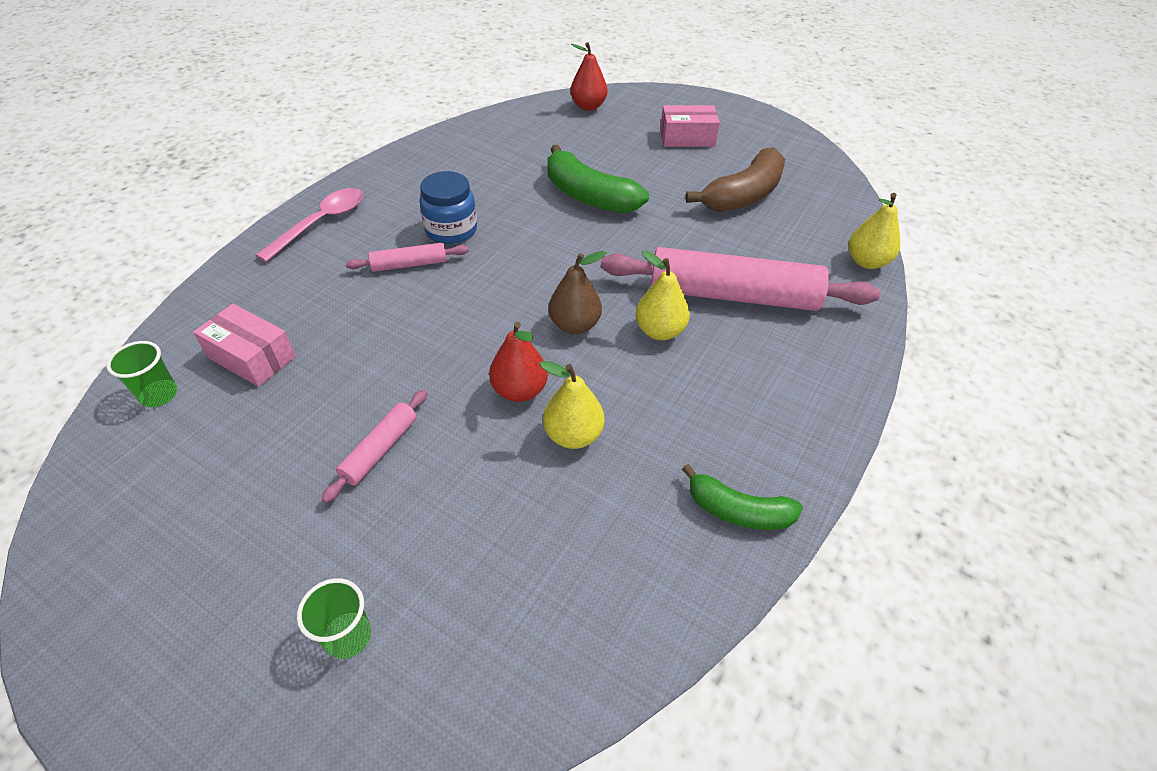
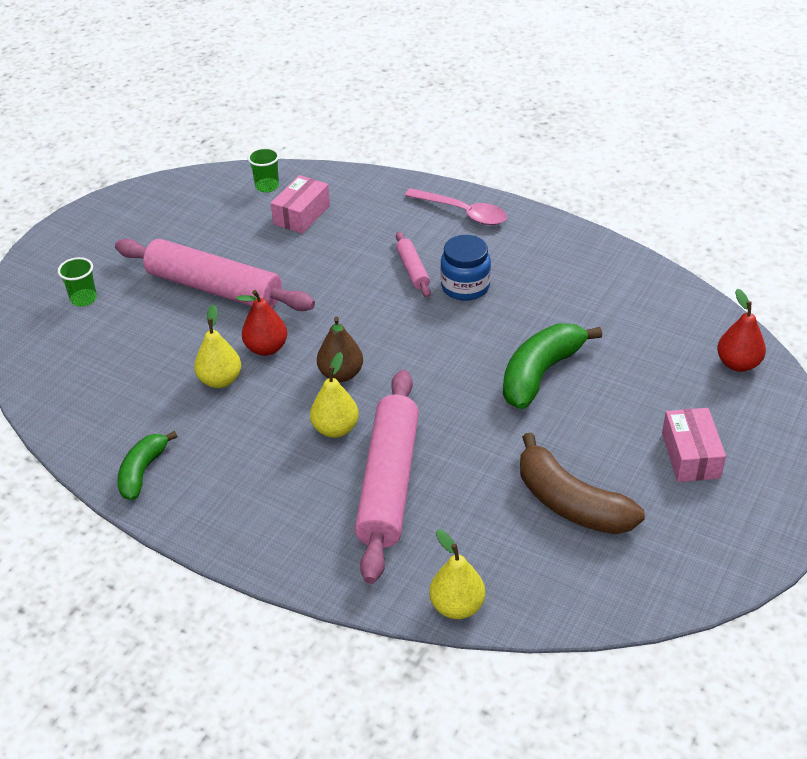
camera: 90 degrees right, 5 degrees down
(380, 449) = (214, 288): pink rolling pin -> pink rolling pin, size x2.17

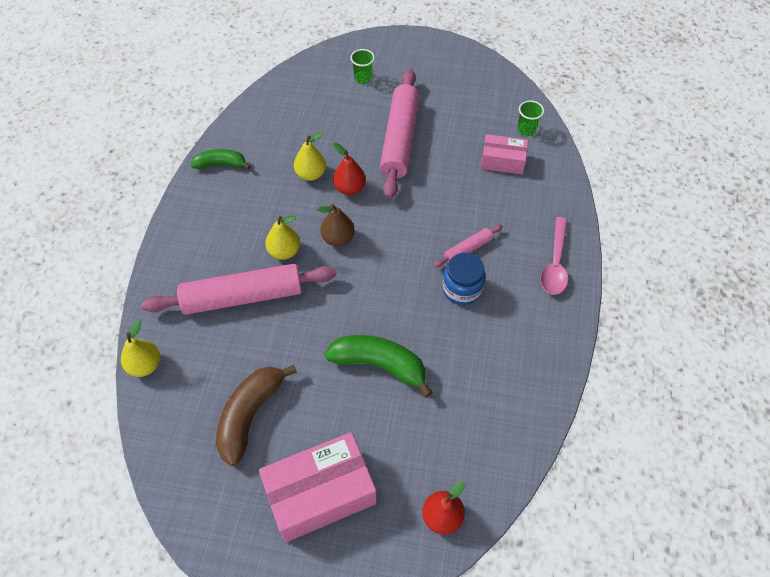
camera: 70 degrees right, 15 degrees up
(690, 455) = (320, 493): pink box -> pink box, size x1.76

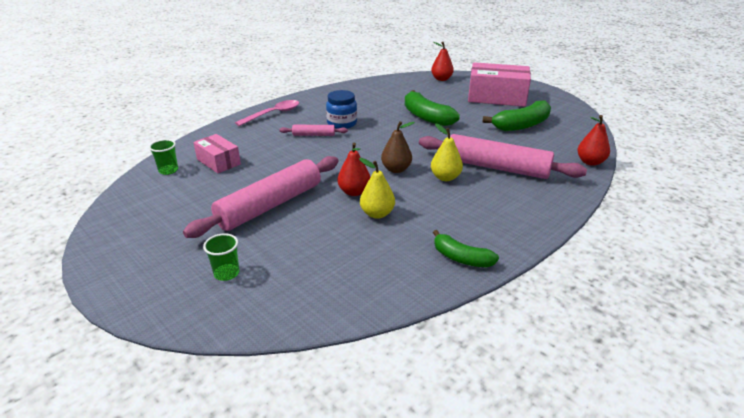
camera: 145 degrees left, 25 degrees down
(145, 365) = (590, 162): yellow pear -> red pear
(250, 415) = (521, 125): brown banana -> green banana

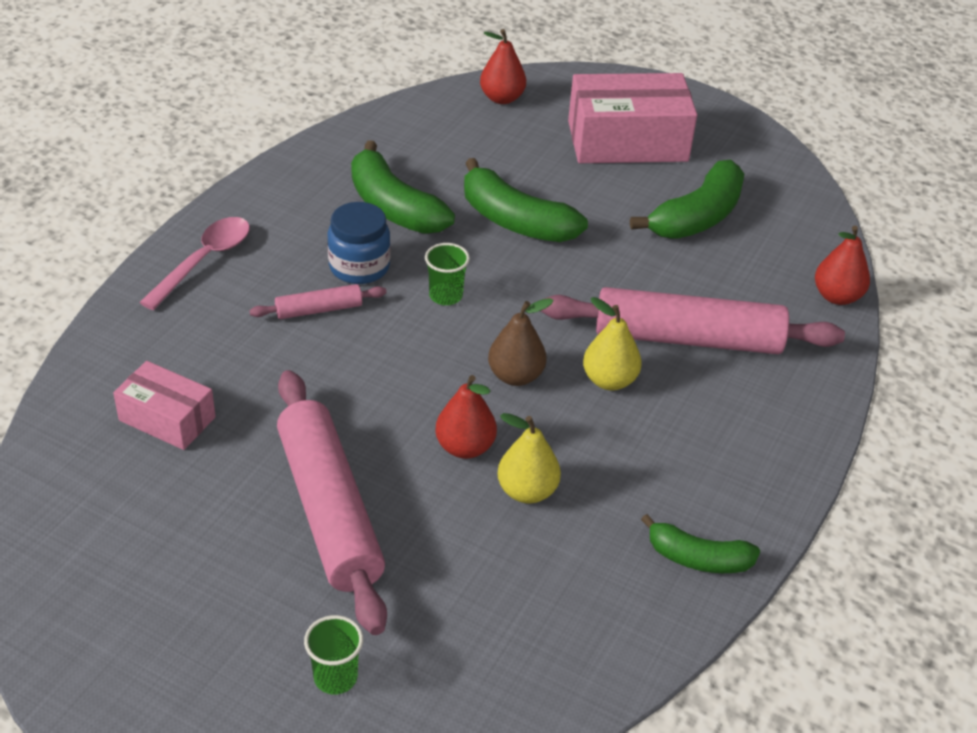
camera: 20 degrees left, 10 degrees up
(168, 170) = (78, 461): green cup -> green cup (445, 296)
(270, 205) = (329, 510): pink rolling pin -> pink rolling pin turned 45 degrees counterclockwise
(370, 107) = (394, 207): none -> green banana

